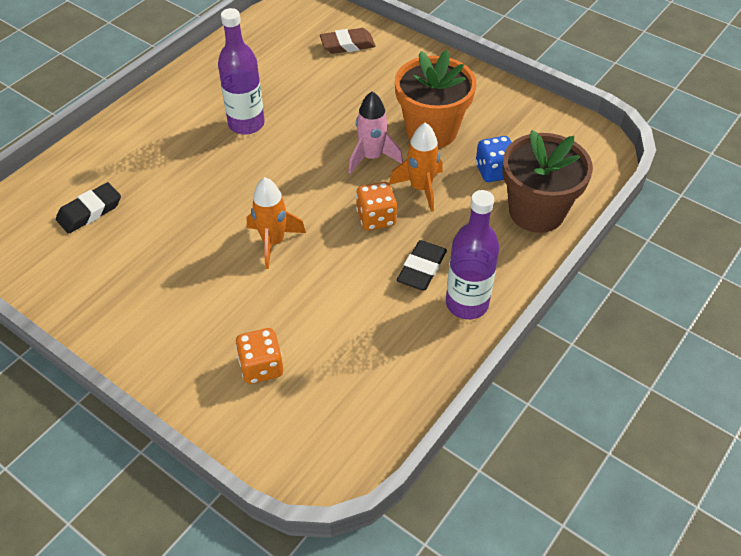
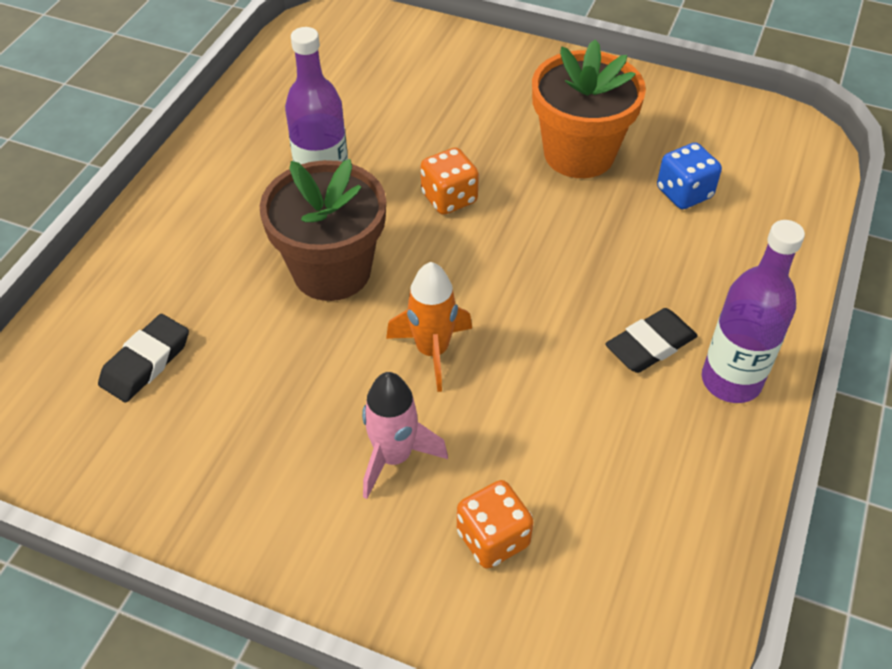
camera: 15 degrees left, 0 degrees up
(347, 45) = (417, 59): brown eraser -> none
(372, 157) = (516, 205): pink rocket -> pink rocket (394, 457)
(376, 218) = (559, 288): orange dice -> orange dice (449, 198)
(420, 188) = (599, 234): orange rocket -> none
(422, 269) = (650, 345): black eraser -> black eraser turned 45 degrees clockwise
(536, 211) = (762, 236): brown flower pot -> brown flower pot (332, 271)

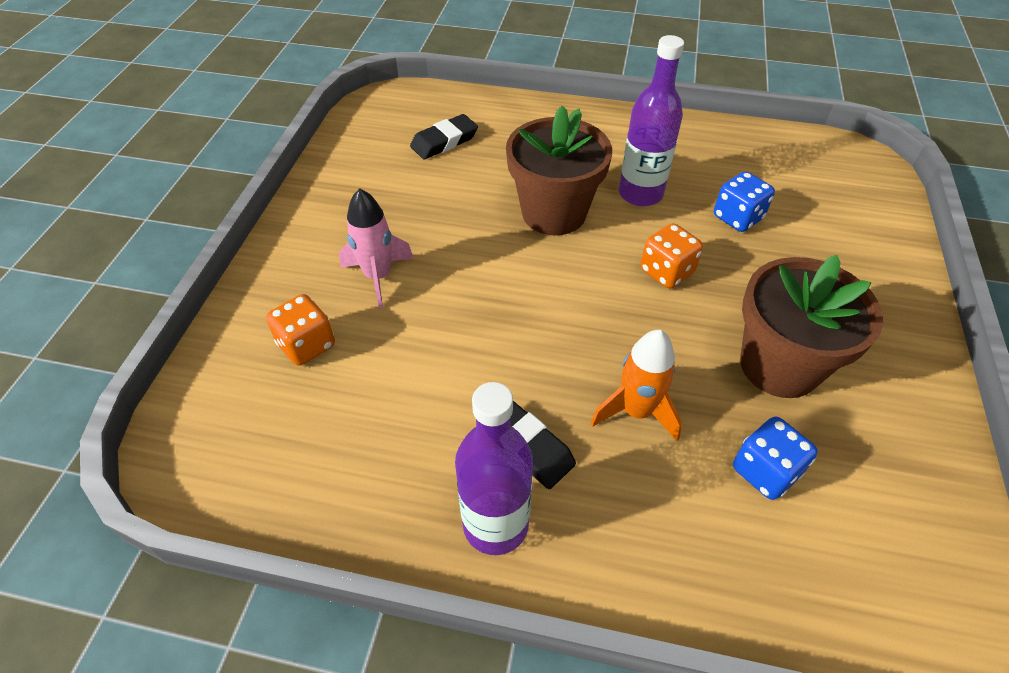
camera: 80 degrees right, 0 degrees up
(146, 362) = (444, 141): black eraser -> black eraser turned 60 degrees counterclockwise
(386, 128) = (737, 218): none -> blue dice
(432, 351) = (485, 284): orange rocket -> orange rocket (636, 411)
(579, 154) = (779, 365): orange flower pot -> brown flower pot

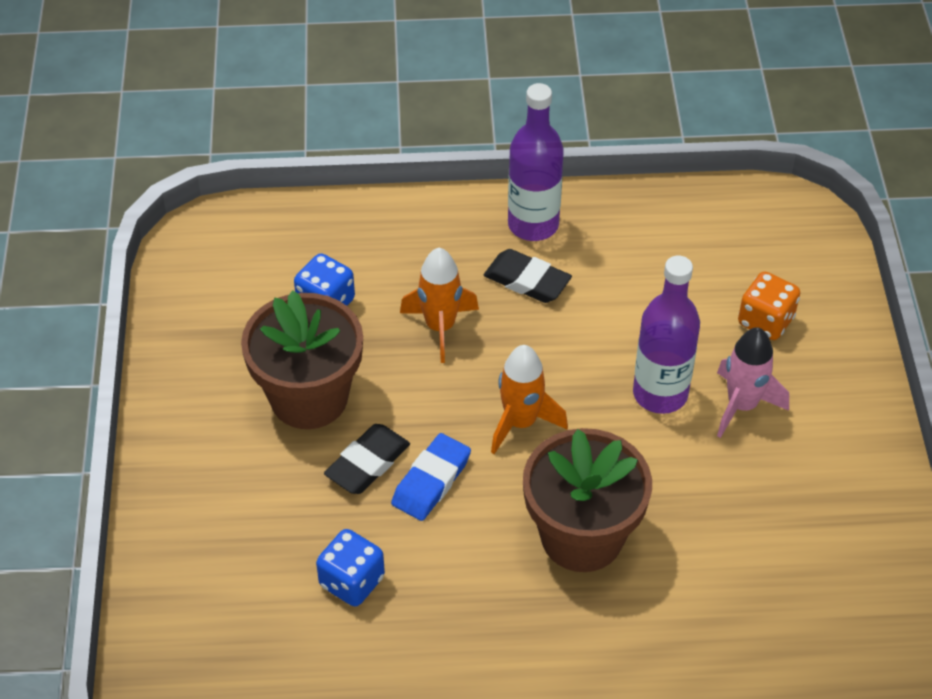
camera: 165 degrees right, 0 degrees up
(444, 141) = (776, 632): black eraser -> black eraser (367, 463)
(577, 302) = (521, 422): none -> orange rocket
(640, 194) = (480, 594): purple bottle -> purple bottle (660, 394)
(666, 272) = (431, 481): orange dice -> blue eraser

